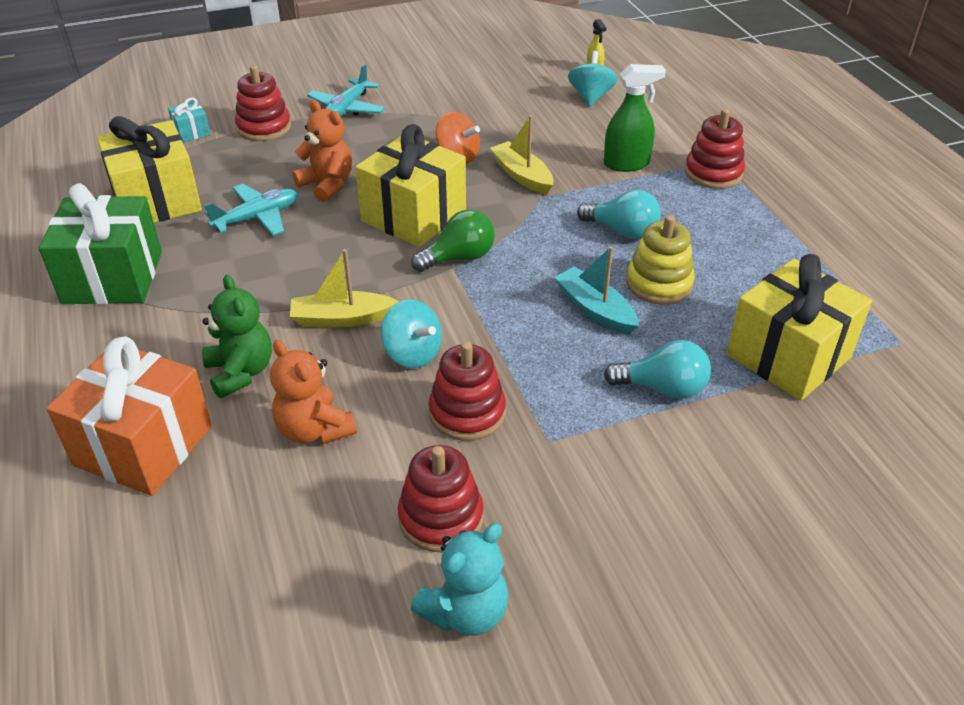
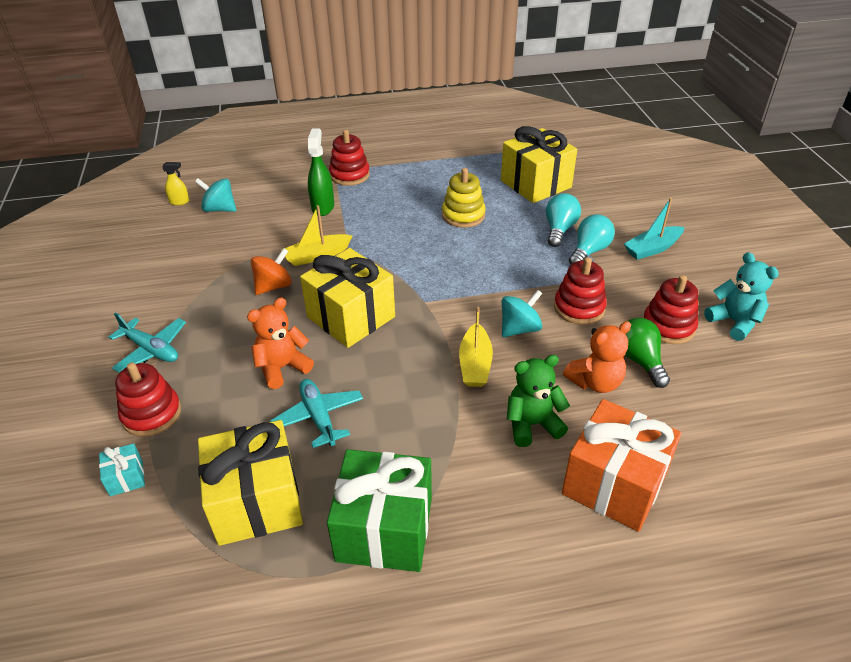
camera: 80 degrees left, 0 degrees up
(459, 258) = (414, 297): green light bulb -> green light bulb (639, 360)
(595, 309) = (484, 243): turquoise boat -> turquoise boat (652, 249)
(622, 231) = (403, 221): turquoise light bulb -> turquoise light bulb (589, 251)

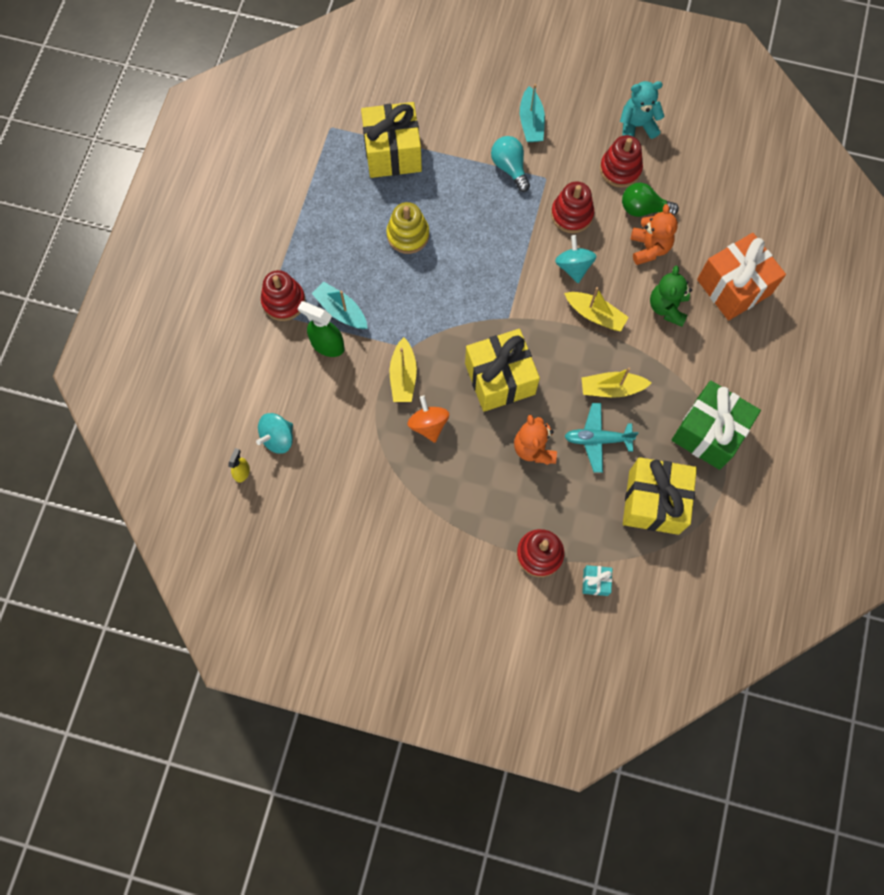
camera: 65 degrees left, 30 degrees up
(151, 350) = (464, 541): turquoise plane -> none
(361, 204) = (341, 310): none -> turquoise boat
(391, 408) = (611, 388): none -> yellow boat
(559, 229) = (470, 172): turquoise light bulb -> none

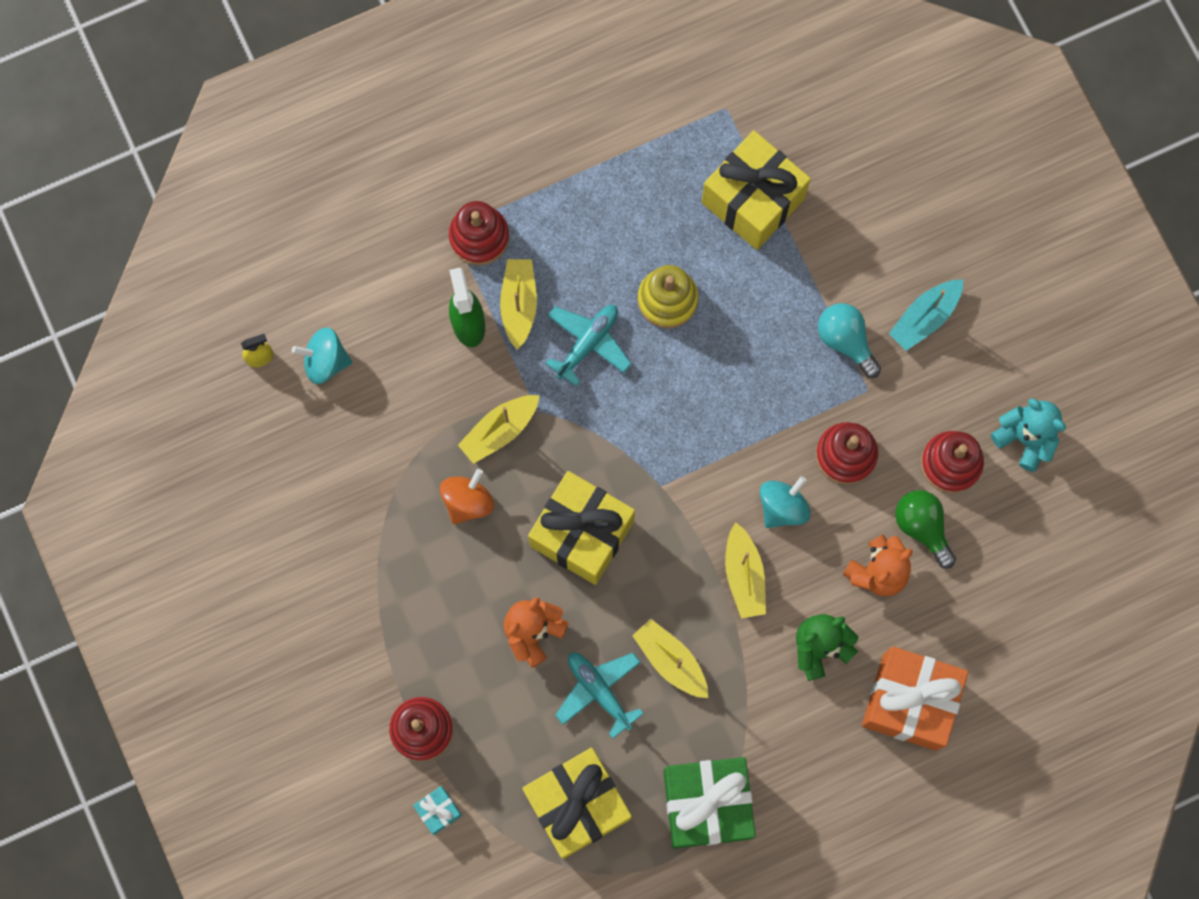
camera: 50 degrees right, 5 degrees up
(341, 310) = (519, 304): turquoise boat -> yellow boat
(395, 293) = (588, 343): none -> turquoise plane
(510, 168) = (845, 341): turquoise light bulb -> turquoise light bulb turned 60 degrees counterclockwise

